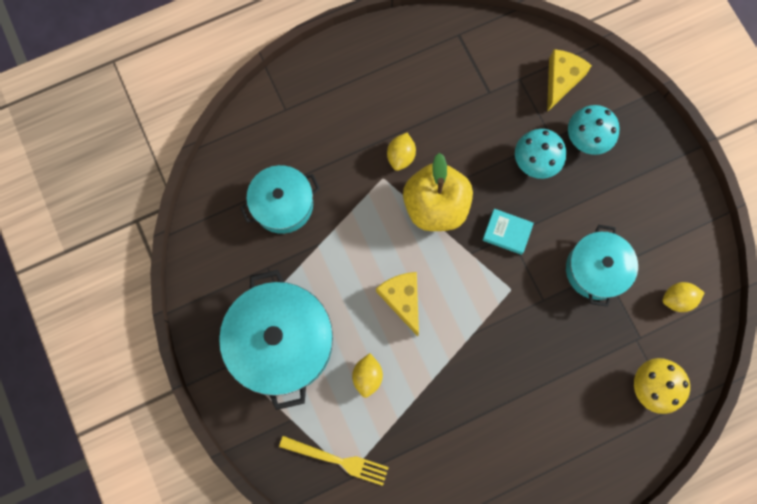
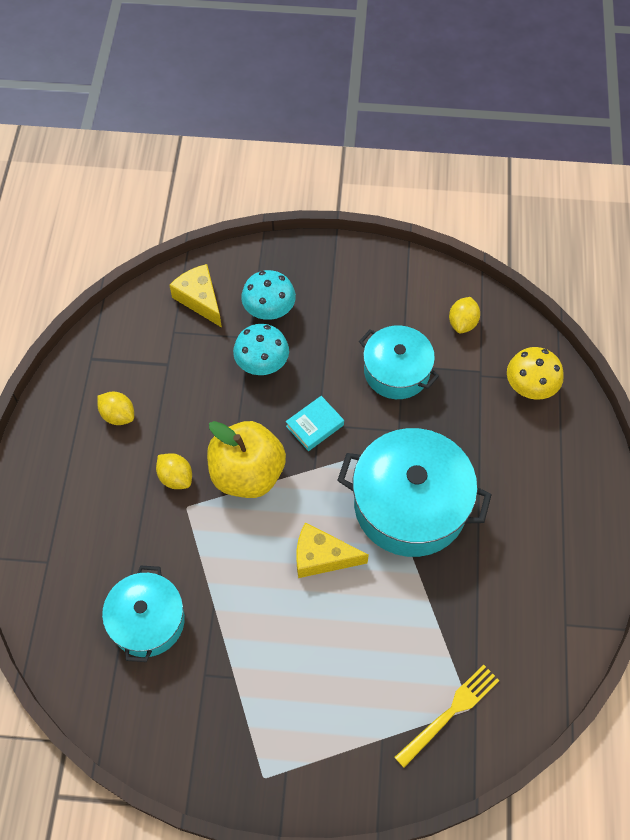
camera: 60 degrees left, 15 degrees down
(282, 342) = (294, 703): turquoise pot -> turquoise pot (410, 505)
(367, 376) = (380, 634): yellow lemon -> yellow lemon (118, 415)

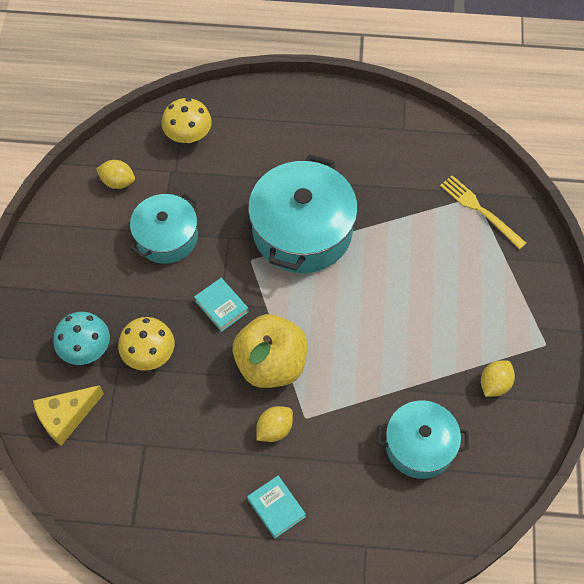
camera: 90 degrees left, 0 degrees up
(94, 480) = (276, 508): none -> turquoise book
(118, 415) = (203, 491): yellow lemon -> yellow lemon (494, 384)
(262, 363) = (149, 354): turquoise mushroom -> yellow mushroom
(321, 557) = (353, 301): yellow cheese -> none

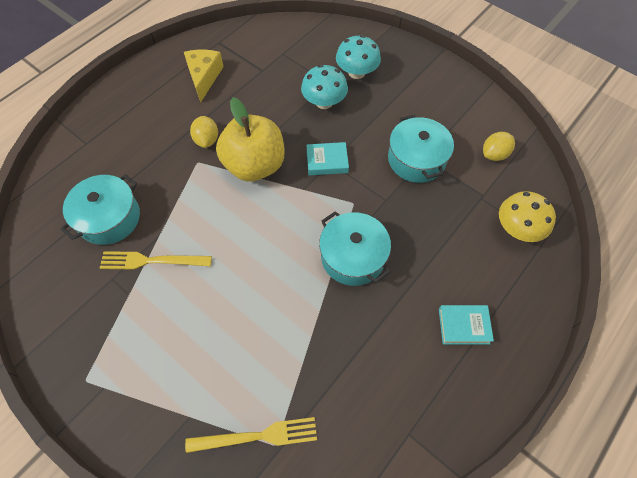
camera: 125 degrees right, 0 degrees up
(66, 417) = (315, 43): yellow cheese -> yellow cheese (204, 77)
(149, 354) = (324, 102): yellow mushroom -> turquoise mushroom
(276, 508) = (157, 112): turquoise book -> turquoise book (463, 326)
(302, 231) = (353, 256): turquoise pot -> turquoise pot, size x0.62
(426, 376) = (152, 261): none -> yellow fork
(494, 384) = (97, 307): yellow lemon -> none

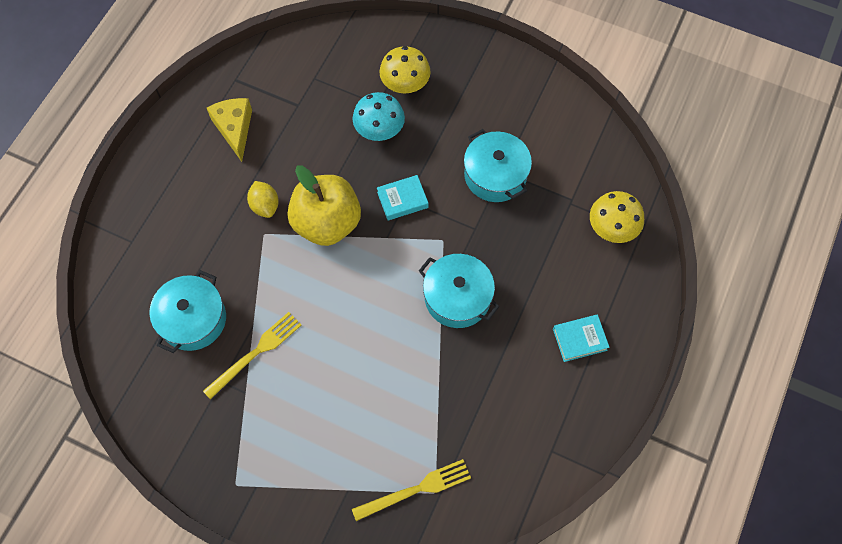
camera: 15 degrees left, 5 degrees up
(152, 261) = (255, 353): yellow fork -> yellow fork turned 150 degrees clockwise
(356, 72) = (405, 84): turquoise mushroom -> yellow mushroom
(494, 154) = (574, 150): yellow lemon -> none

